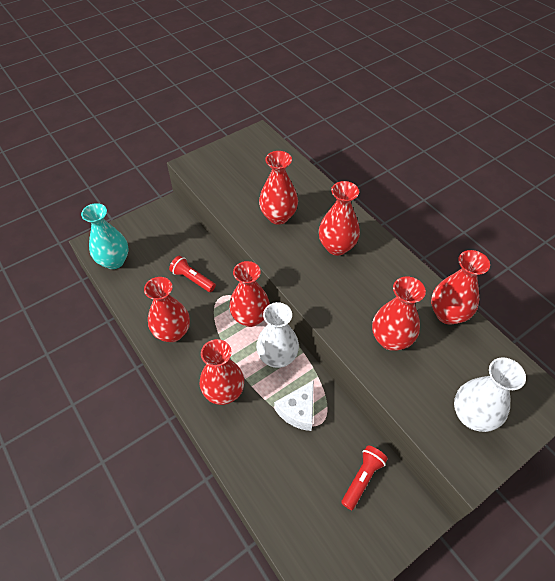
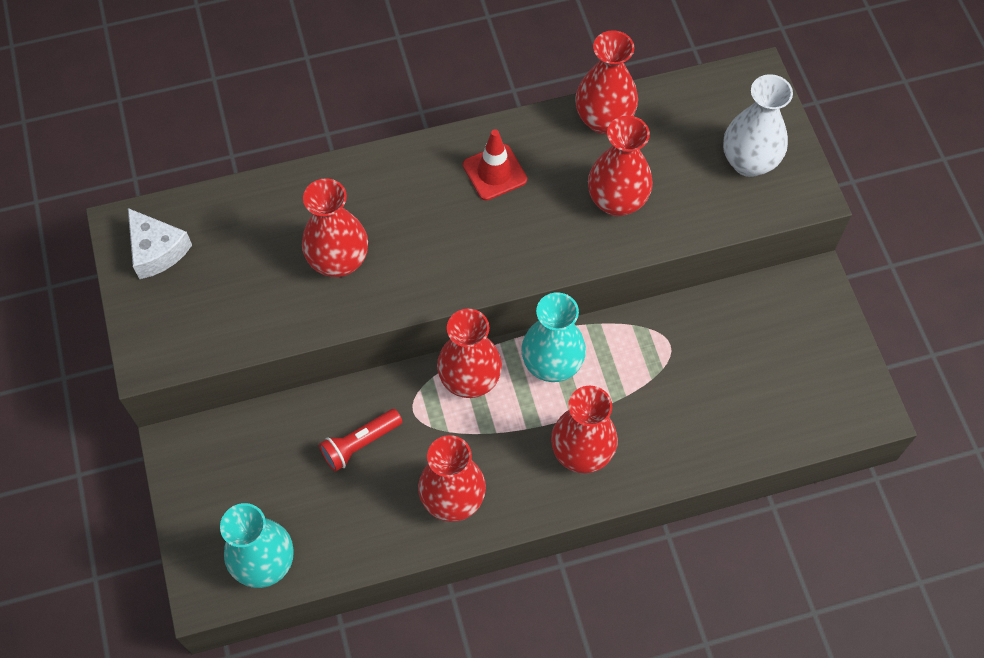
camera: 70 degrees left, 10 degrees up
(277, 357) = (552, 364): white vase -> turquoise vase
(298, 410) = (643, 365): white cheese -> white cheese (157, 250)
(336, 247) = (435, 203): red vase -> none
(362, 478) = (756, 324): red flashlight -> none
(374, 268) = (494, 172): none -> red traffic cone

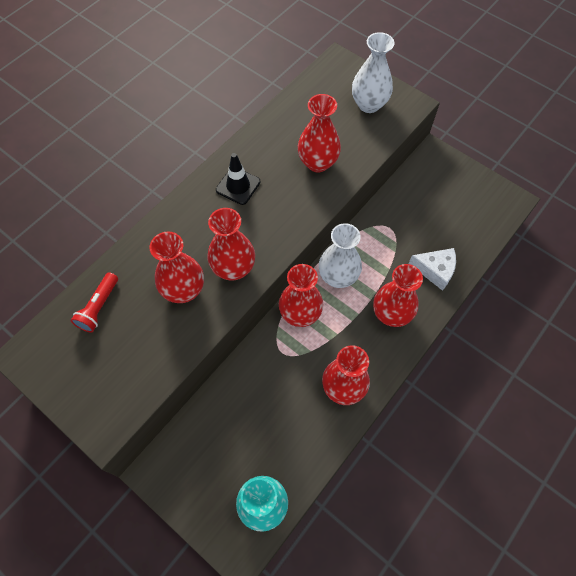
camera: 35 degrees left, 0 degrees up
(157, 250) = (58, 356): white cheese -> white cheese (435, 270)
(360, 444) = (266, 392): red flashlight -> red flashlight (99, 307)
(494, 172) = (238, 186): red traffic cone -> black traffic cone
(552, 364) = (338, 277): turquoise vase -> white vase
(604, 120) = (276, 125): red vase -> red vase (233, 268)

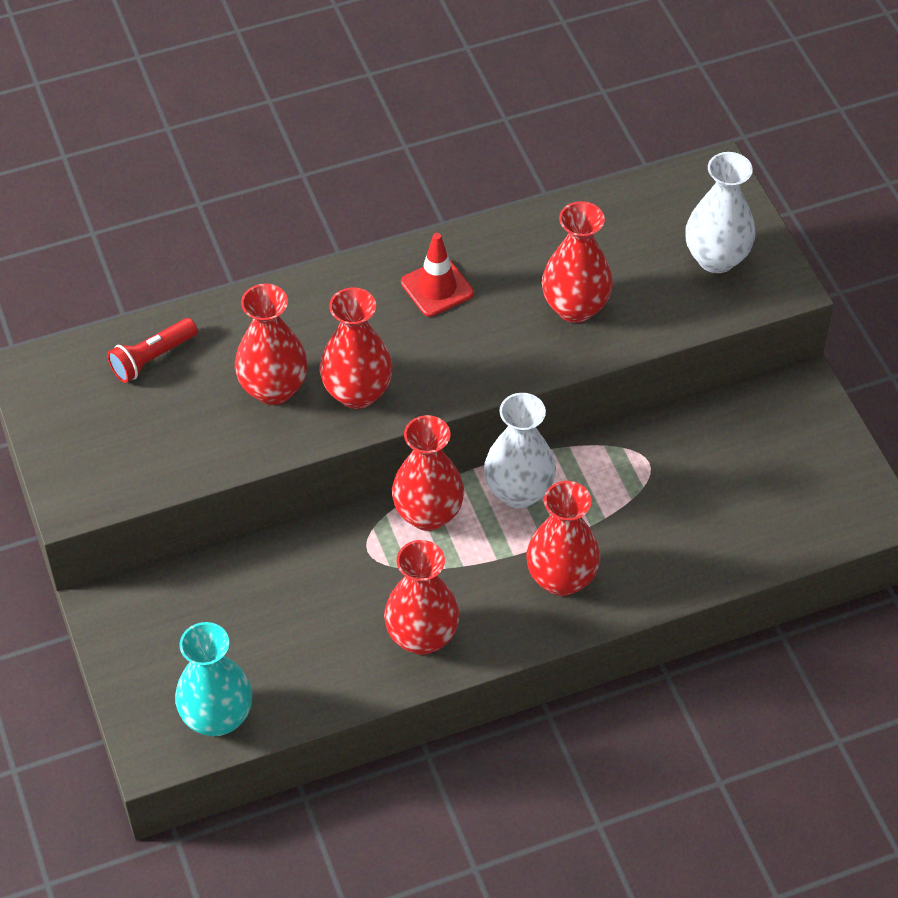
camera: 30 degrees right, 10 degrees down
(238, 186) = (437, 288): black traffic cone -> red traffic cone
(435, 270) = (674, 553): white cheese -> none

